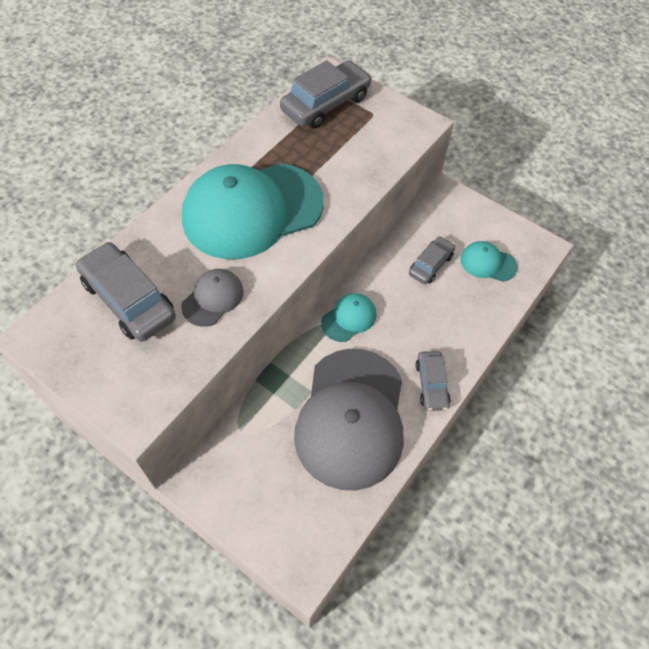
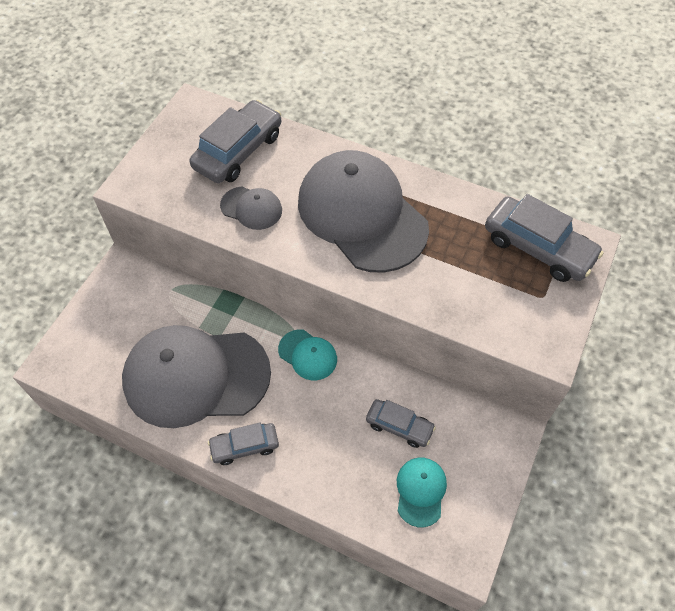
camera: 80 degrees right, 0 degrees up
(252, 210) = (362, 214): turquoise cap -> grey cap

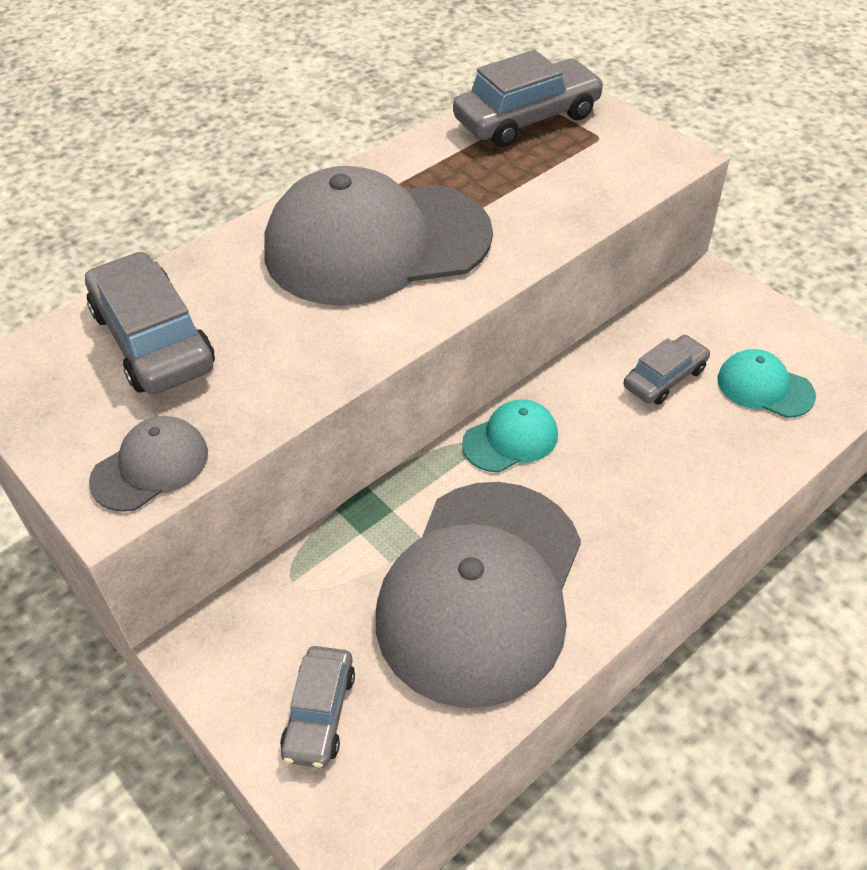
camera: 65 degrees left, 10 degrees down
(244, 446) = (631, 559): grey car -> grey car (319, 713)
(251, 208) = (281, 354): grey cap -> grey cap (150, 467)

